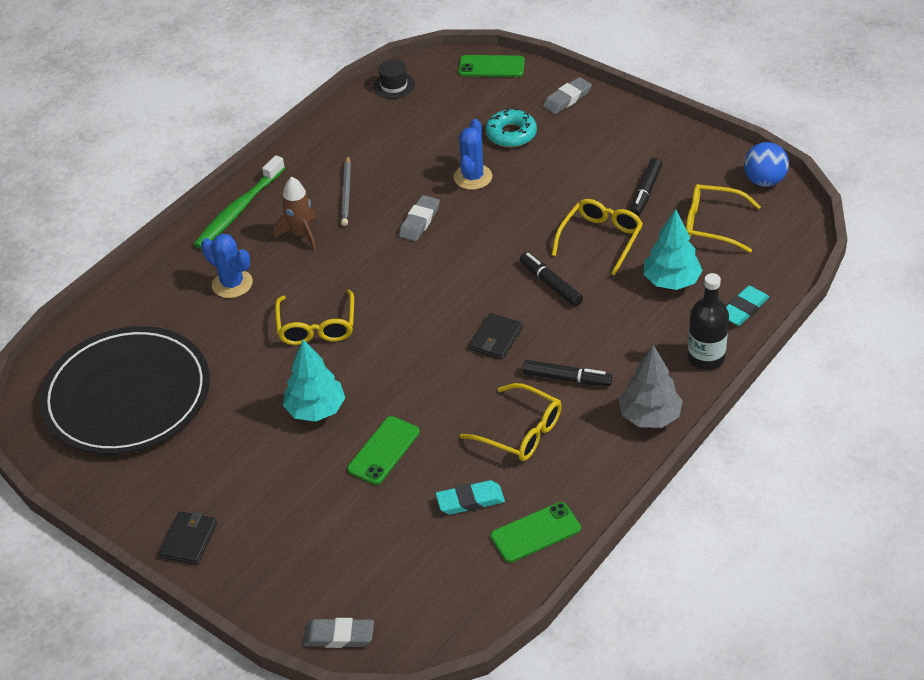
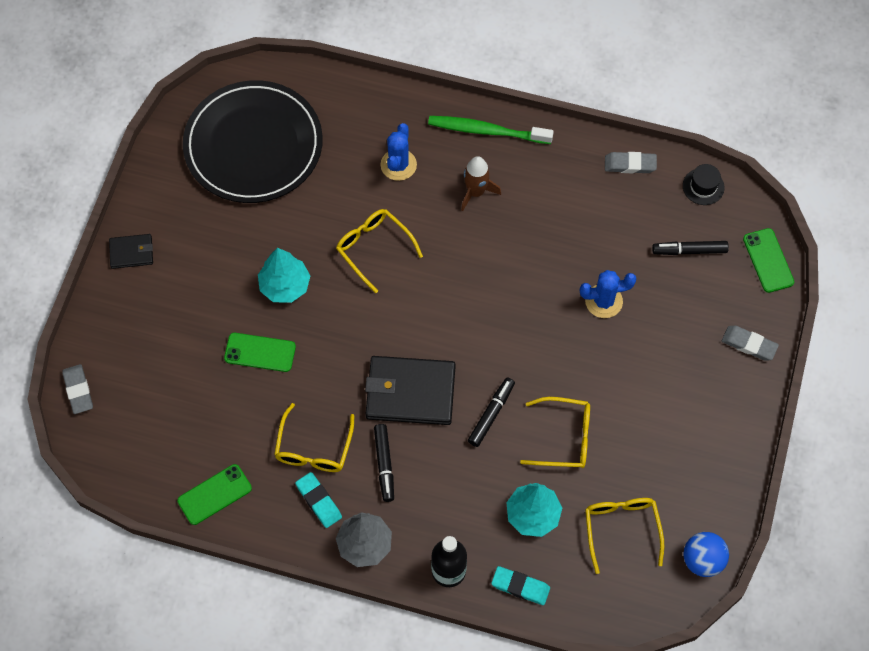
camera: 65 degrees right, 20 degrees up
(316, 326) = (374, 249): yellow glasses -> yellow glasses turned 75 degrees clockwise
(346, 193) = (541, 206): grey pencil -> none
(419, 221) = (528, 279): grey eraser -> grey eraser (630, 164)
(470, 501) = (230, 435): turquoise eraser -> turquoise eraser (318, 501)
(496, 338) = (410, 392): black wallet -> black wallet, size x1.95
(511, 134) = (676, 313): turquoise donut -> none
(535, 533) = (214, 494): green phone -> green phone turned 75 degrees counterclockwise
(645, 192) = (643, 457): black marker -> black marker (689, 251)

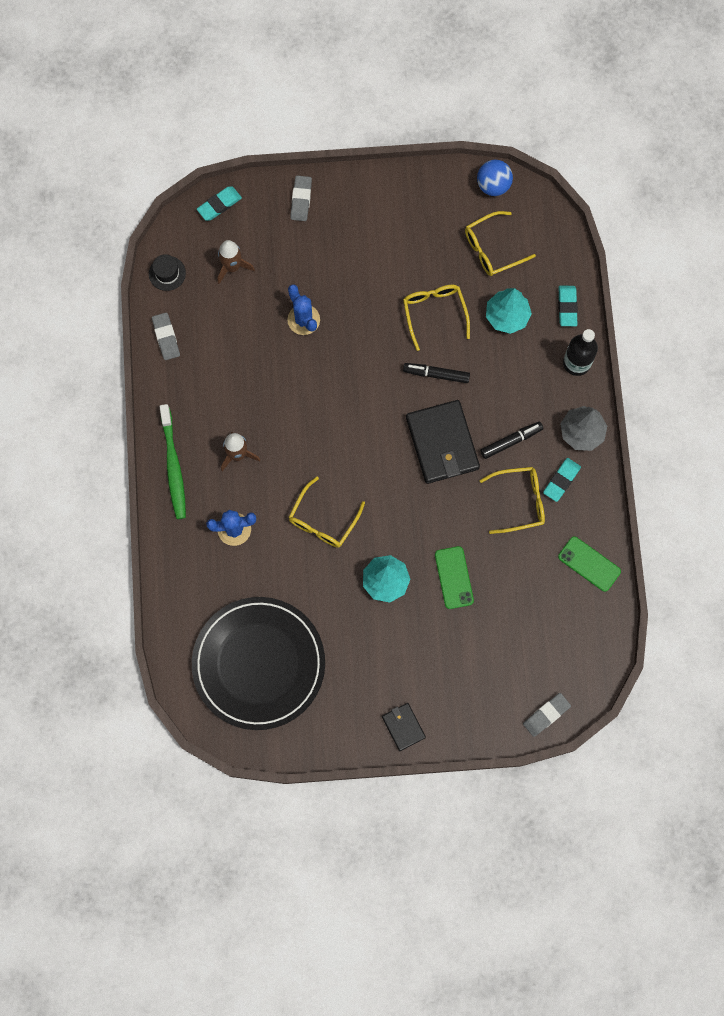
camera: 110 degrees left, 10 degrees up
(689, 251) = (232, 267): black marker -> brown rocket
(768, 260) = (219, 205): green phone -> turquoise eraser

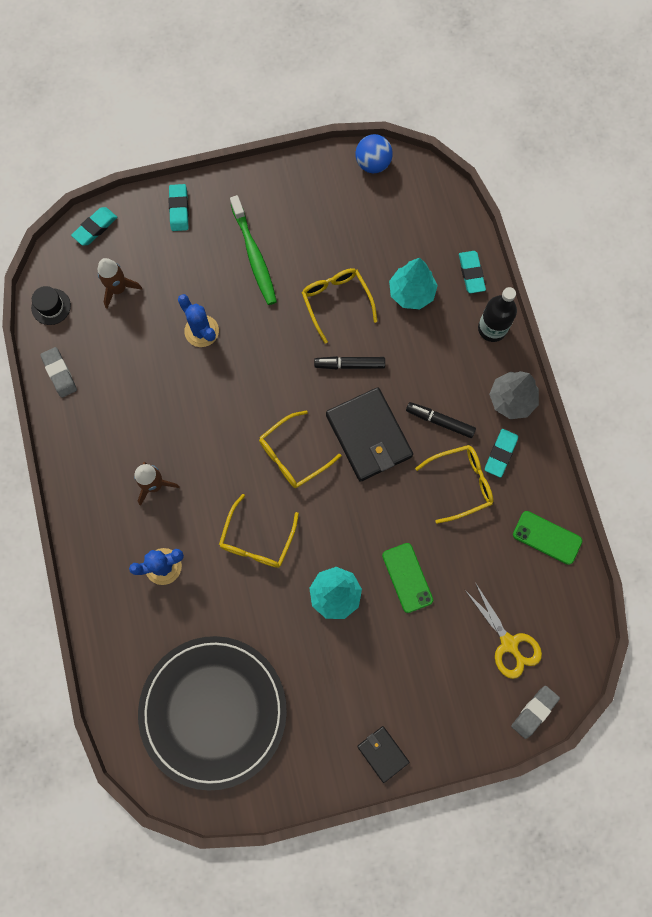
camera: 10 degrees left, 0 degrees up
(173, 466) = (87, 509): green toothbrush -> green toothbrush (254, 256)
(301, 200) = (179, 209): grey eraser -> turquoise eraser
(492, 249) = (384, 227): yellow glasses -> yellow glasses (293, 455)
(511, 441) = (440, 421): black marker -> black marker turned 120 degrees counterclockwise
(535, 652) = (509, 643): none -> yellow scissors

